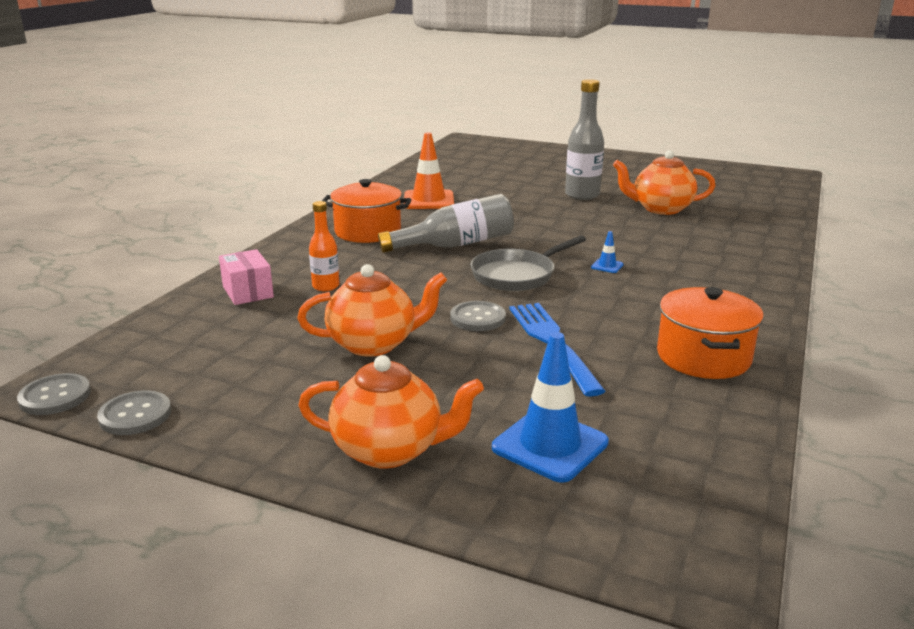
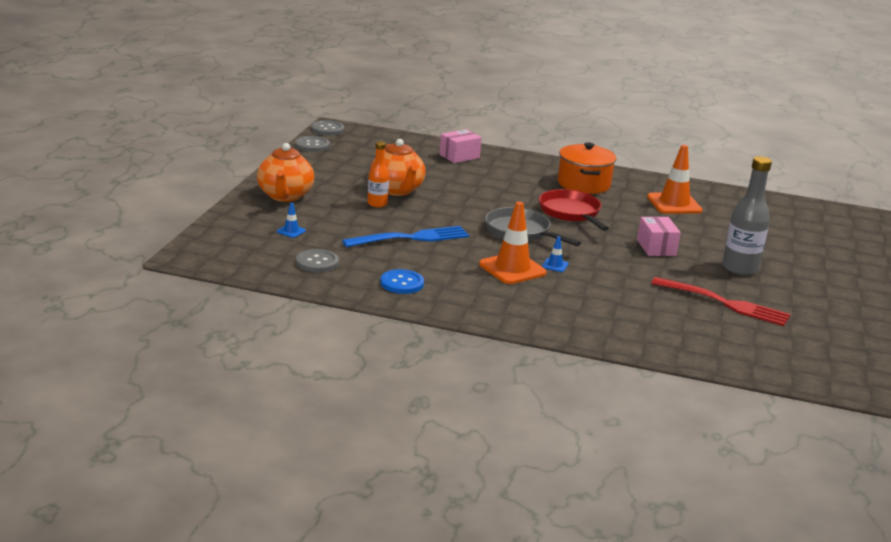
camera: 80 degrees right, 0 degrees up
(326, 286) = (475, 175): orange bottle -> orange bottle (377, 204)
(455, 245) = (571, 213): grey bottle -> red pan
(477, 318) = (441, 218): grey button -> grey button (317, 262)
(544, 219) = (656, 247): none -> pink box
(550, 445) = (291, 231): blue traffic cone -> blue traffic cone, size x0.44
(626, 288) = (512, 269): none -> orange traffic cone
(660, 209) = (724, 303): orange teapot -> red fork
(703, 357) = (402, 283): orange pot -> blue button

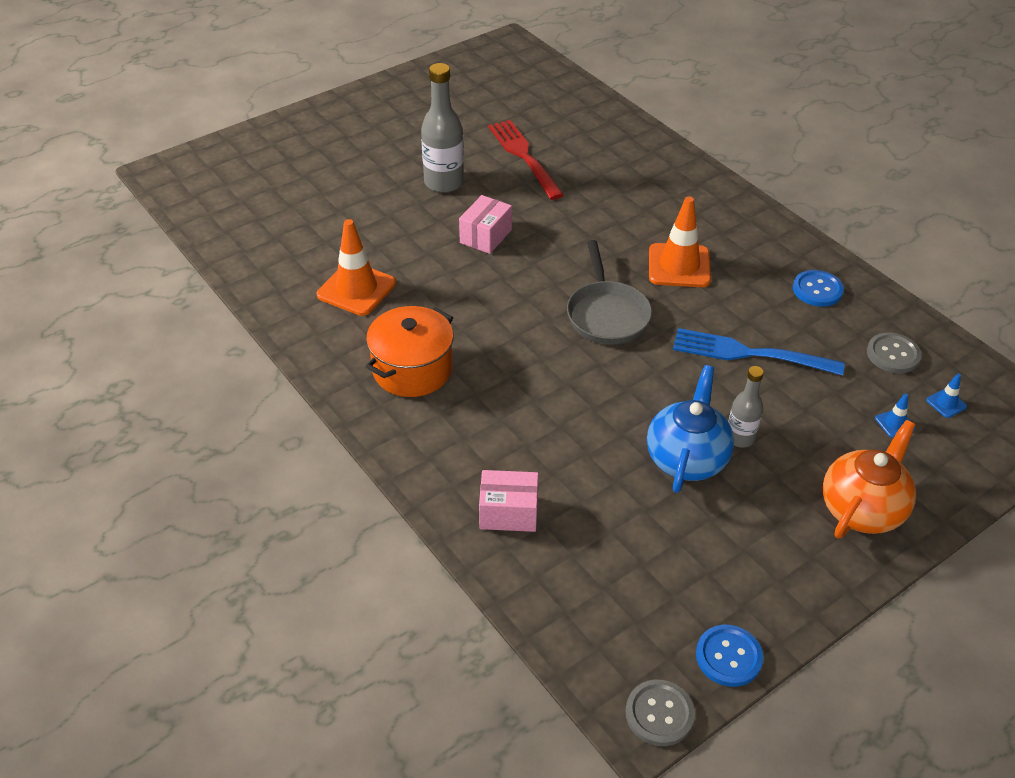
camera: 140 degrees left, 20 degrees up
(312, 145) = (728, 657): grey button -> blue button
(377, 204) = (740, 438): orange bottle -> grey bottle
(397, 190) = (687, 458): orange teapot -> blue teapot
(555, 265) = (627, 254): blue traffic cone -> blue traffic cone (946, 403)
(571, 213) = (505, 322): red pan -> none

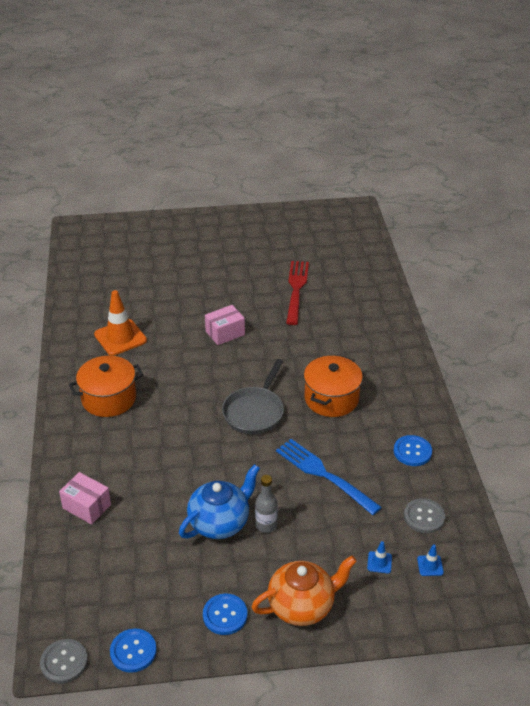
camera: 30 degrees right, 5 degrees down
(444, 182) = (230, 289): grey bottle -> none
(679, 266) = (331, 399): orange traffic cone -> orange pot
(791, 561) = (225, 615): none -> blue button

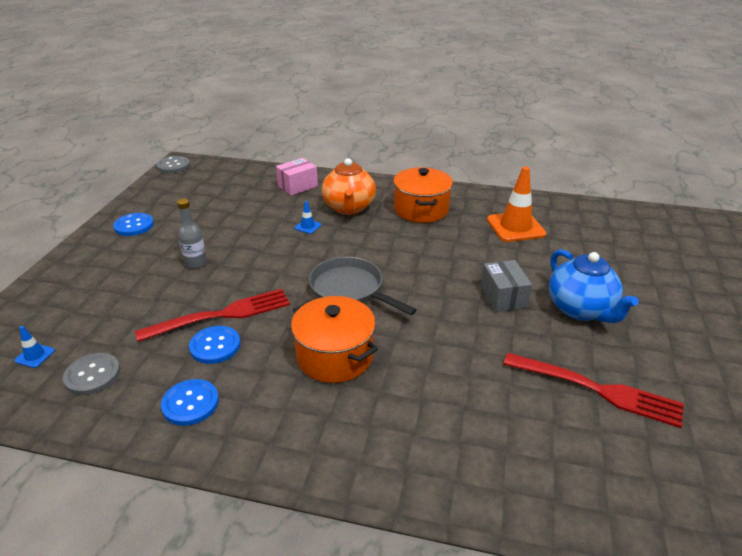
camera: 110 degrees right, 5 degrees down
(133, 651) = (151, 187): blue button -> blue button (215, 346)
(220, 522) = (223, 240): blue teapot -> blue teapot (581, 310)
(225, 333) = (503, 297): pink box -> grey box
(302, 606) = (96, 263): orange teapot -> orange teapot (349, 208)
(324, 475) = (220, 315): blue fork -> red fork
(379, 562) = (81, 320): blue traffic cone -> blue traffic cone (308, 226)

